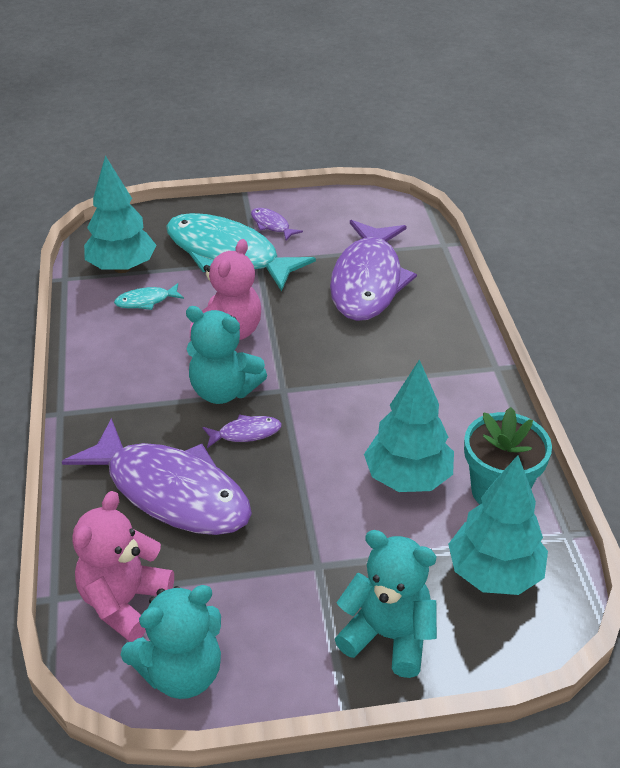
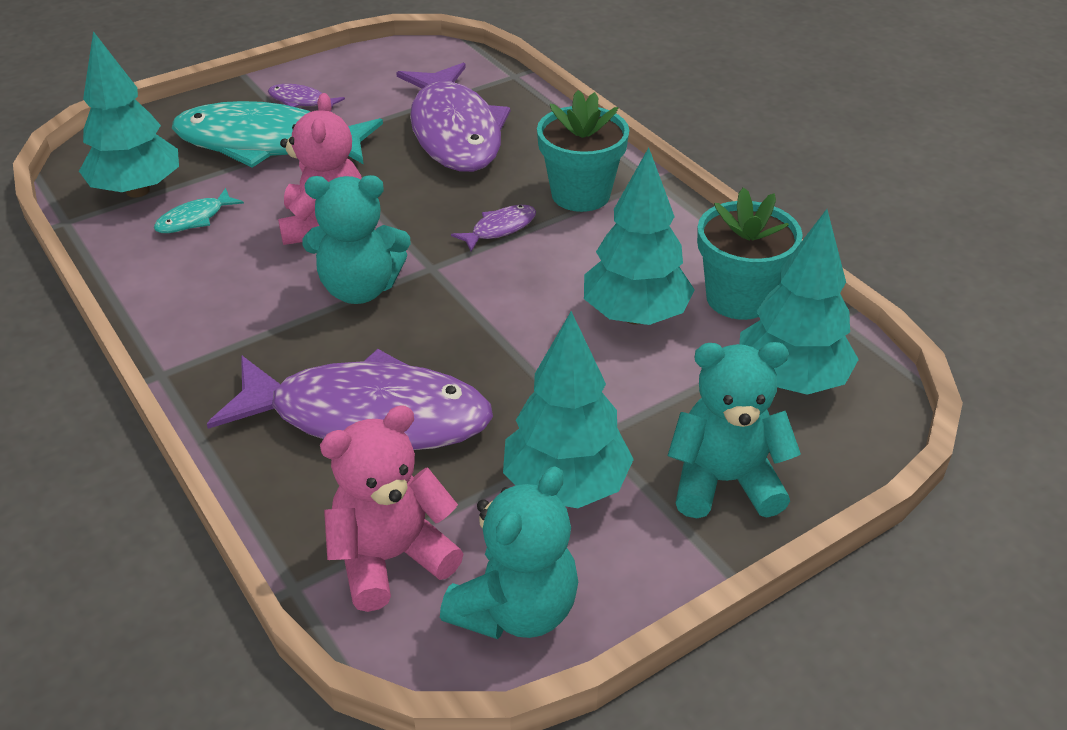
camera: 25 degrees left, 0 degrees up
(124, 602) = (391, 558): pink teddy bear -> pink teddy bear turned 60 degrees clockwise
(245, 433) = (417, 325): purple fish -> purple fish (500, 229)
(272, 595) = (566, 486): none -> turquoise tree
(430, 363) = (580, 194): none -> turquoise flower pot

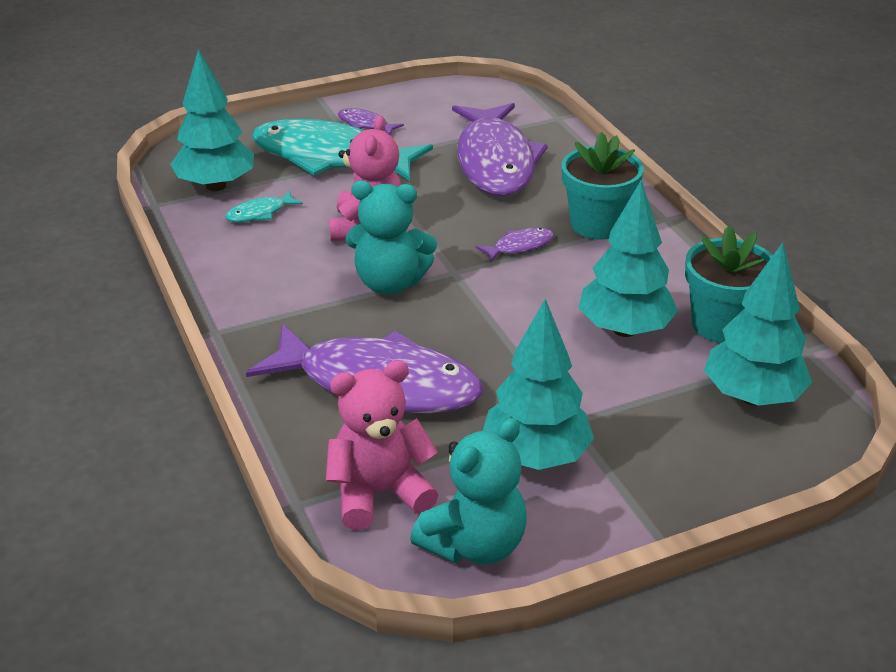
camera: 10 degrees right, 5 degrees down
(724, 481) = (674, 470): turquoise teddy bear -> none

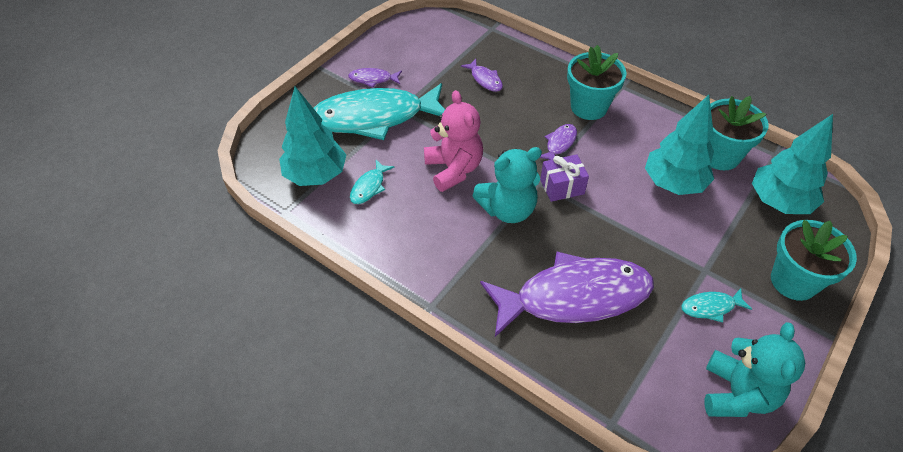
camera: 30 degrees left, 15 degrees up
(379, 493) = (651, 385): pink teddy bear -> none
(477, 285) = (562, 187): none -> purple gift
(495, 162) = (485, 79): purple fish -> purple fish, size x0.40
(536, 457) = (711, 307): turquoise tree -> turquoise fish
(678, 477) = (793, 281): none -> turquoise flower pot

